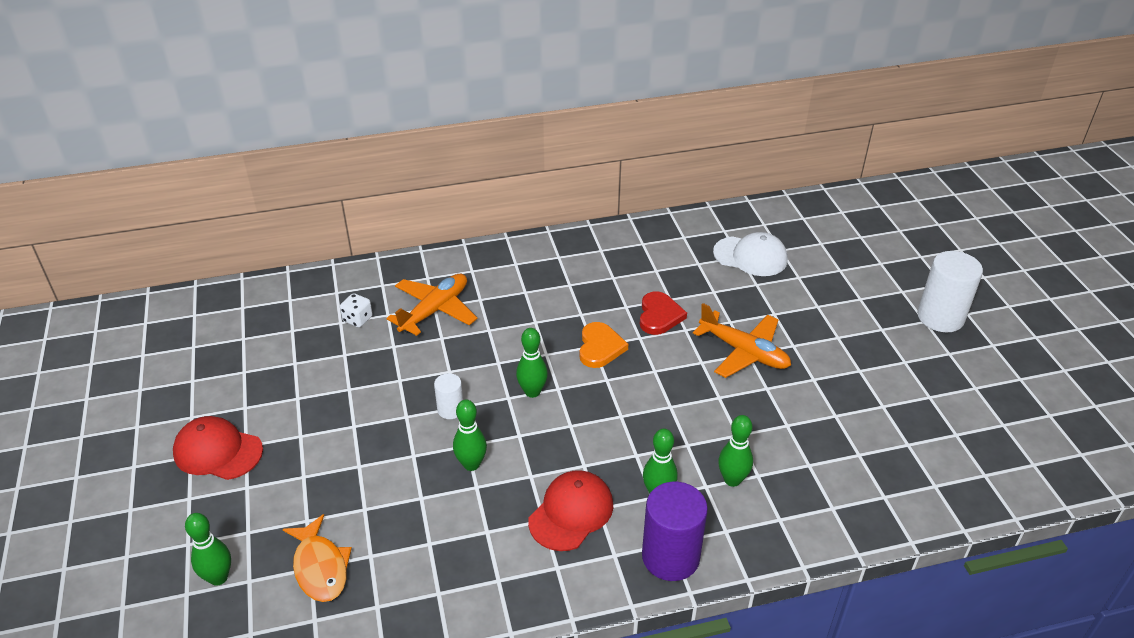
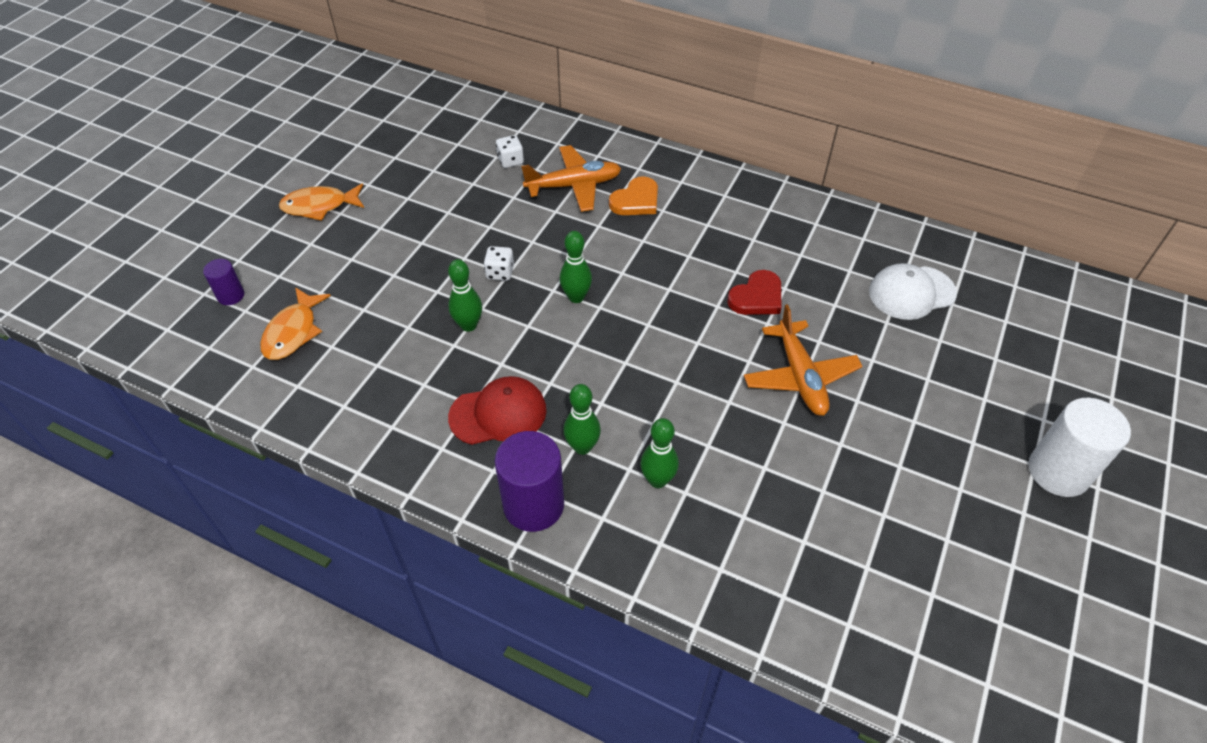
camera: 40 degrees right, 10 degrees up
(218, 451) = (319, 206): red cap -> orange fish
(218, 577) = (231, 295): green bowling pin -> purple cylinder
(450, 409) = (500, 272): white cylinder -> white dice
(600, 347) = (672, 294): orange heart -> orange heart (636, 200)
(750, 256) = (911, 292): white cap -> white cap turned 105 degrees clockwise

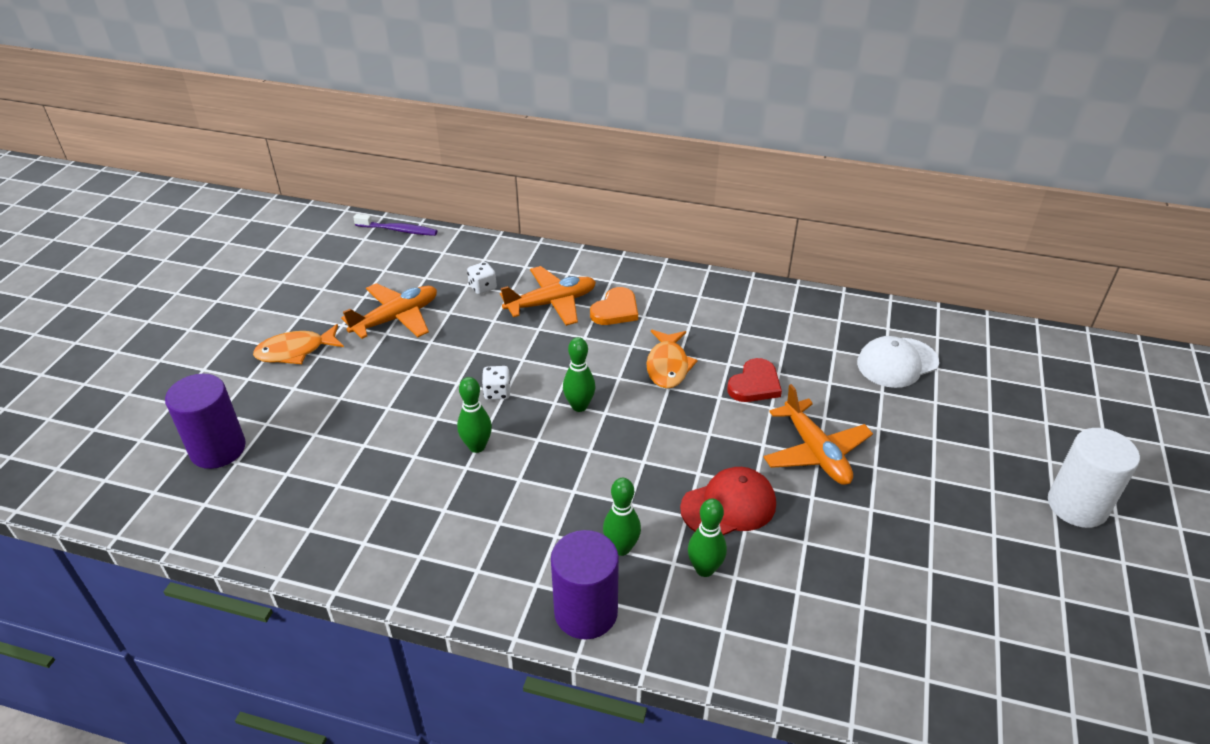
camera: 10 degrees left, 10 degrees down
(231, 295) = (218, 449): purple cylinder -> purple cylinder, size x1.90
(293, 332) = (293, 476): orange fish -> orange fish (668, 366)
(420, 184) = (396, 318): none -> orange plane
(442, 91) = (398, 230): none -> purple toothbrush
(498, 413) = (528, 528): red cap -> red cap (729, 506)

